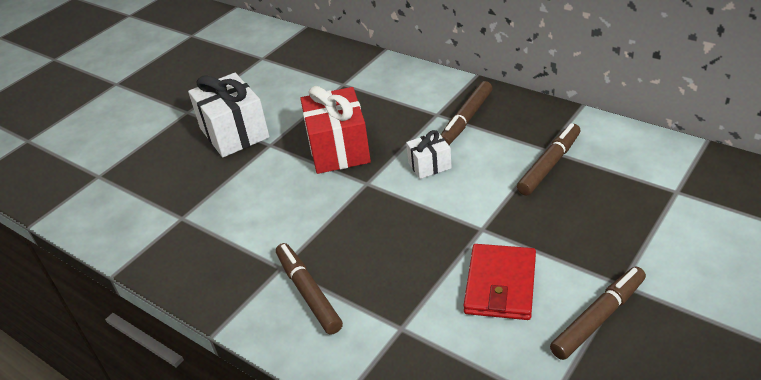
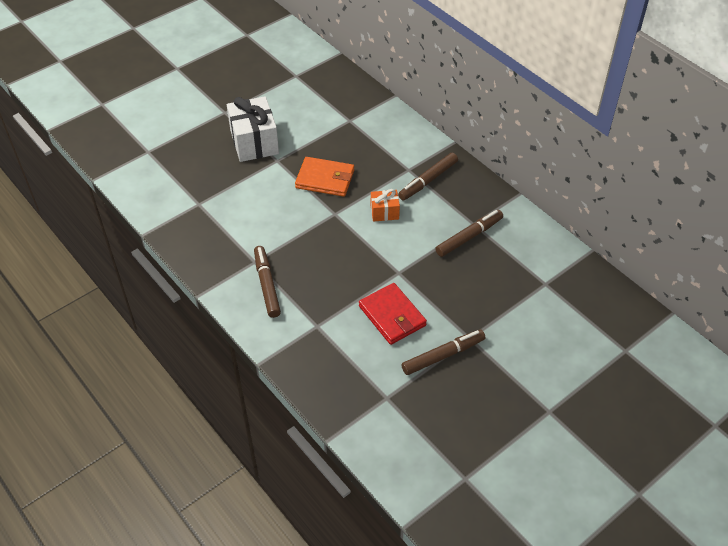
camera: 10 degrees right, 10 degrees up
(338, 149) = (325, 179): red gift -> orange wallet
(429, 165) = (384, 212): white gift -> orange gift
(500, 285) = (392, 316): red wallet -> red wallet turned 60 degrees counterclockwise

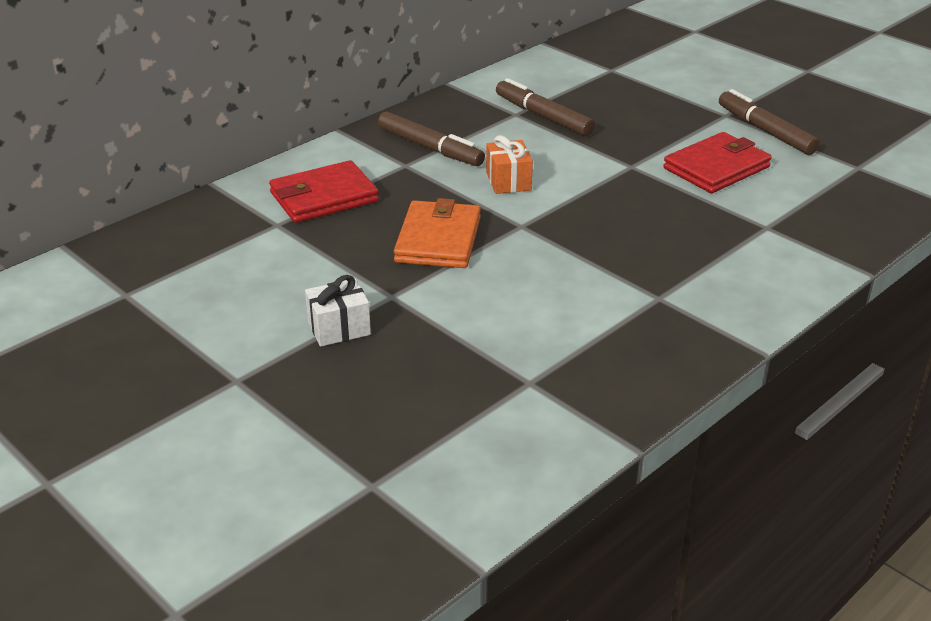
camera: 95 degrees left, 15 degrees down
(254, 142) = (339, 328): white gift -> white gift, size x0.52
(267, 285) = (707, 279): brown marker -> none
(375, 136) = (323, 197): none -> red wallet

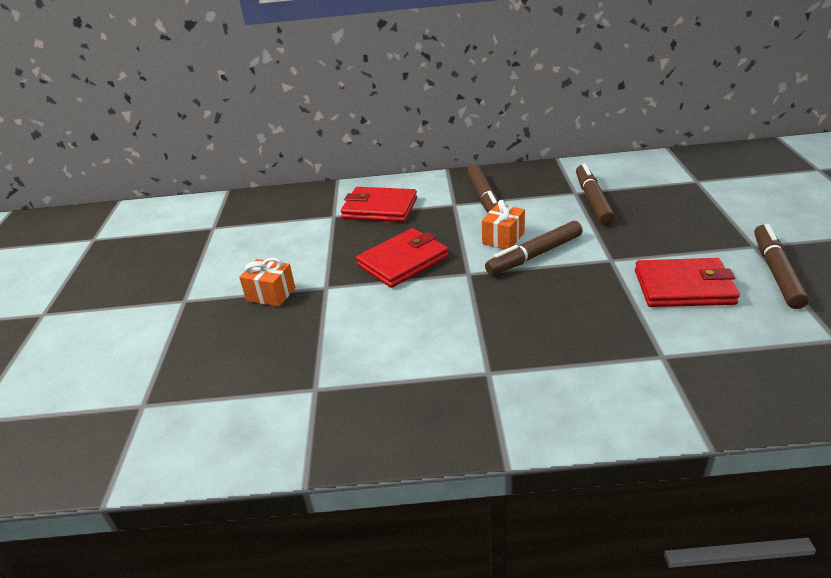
camera: 45 degrees right, 0 degrees up
(339, 328) = (271, 294): white gift -> orange gift
(438, 239) = (403, 261): orange wallet -> red wallet
(560, 186) = (534, 255): none -> brown marker

